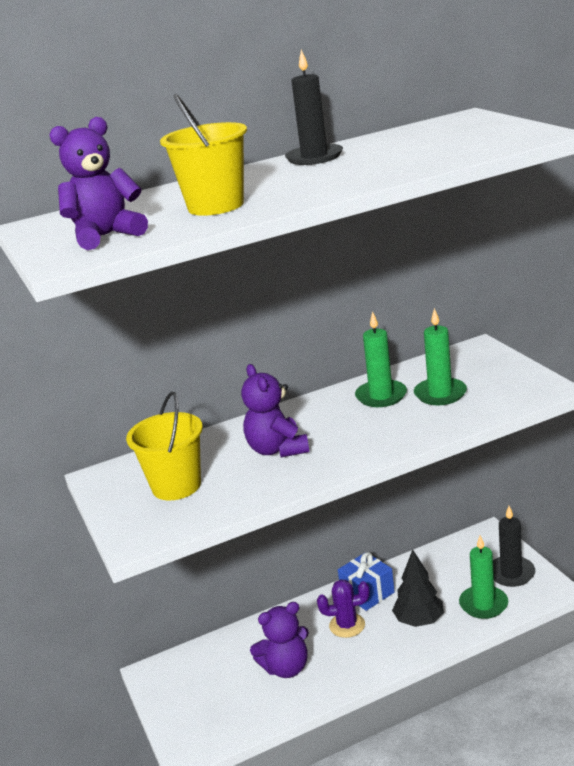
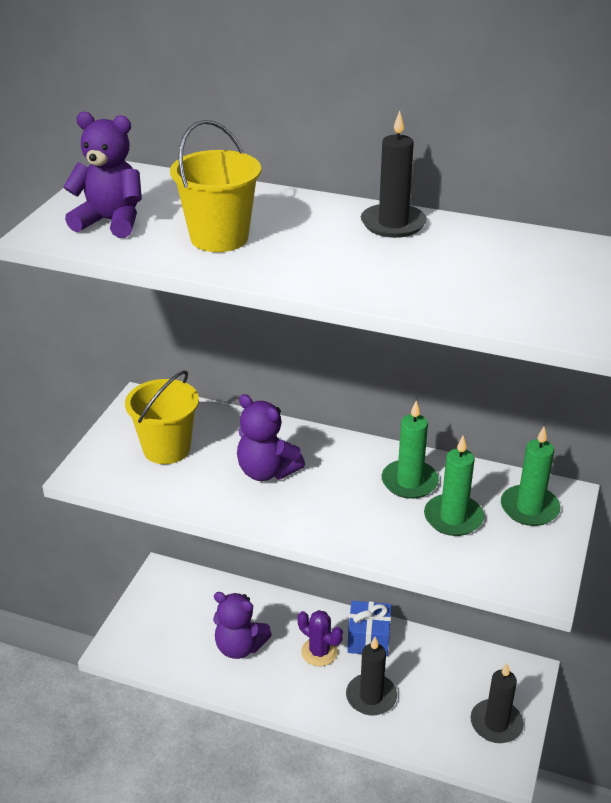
camera: 40 degrees right, 10 degrees up
(277, 449) = (266, 471): purple teddy bear -> purple teddy bear turned 75 degrees counterclockwise
(419, 621) = (371, 697): black tree -> black candle
(483, 604) = (436, 729): green candle -> green candle (529, 508)

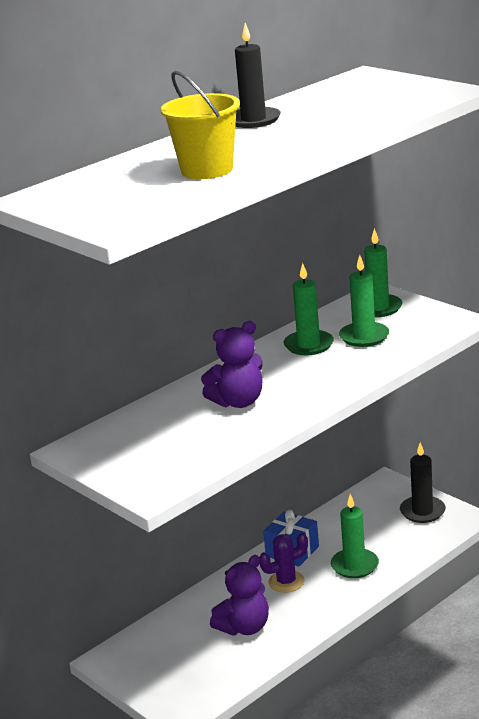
camera: 60 degrees left, 10 degrees down
(110, 222) = (127, 203): purple teddy bear -> none
(166, 449) = (159, 445): yellow bucket -> none
(371, 697) = (354, 566): black candle -> green candle

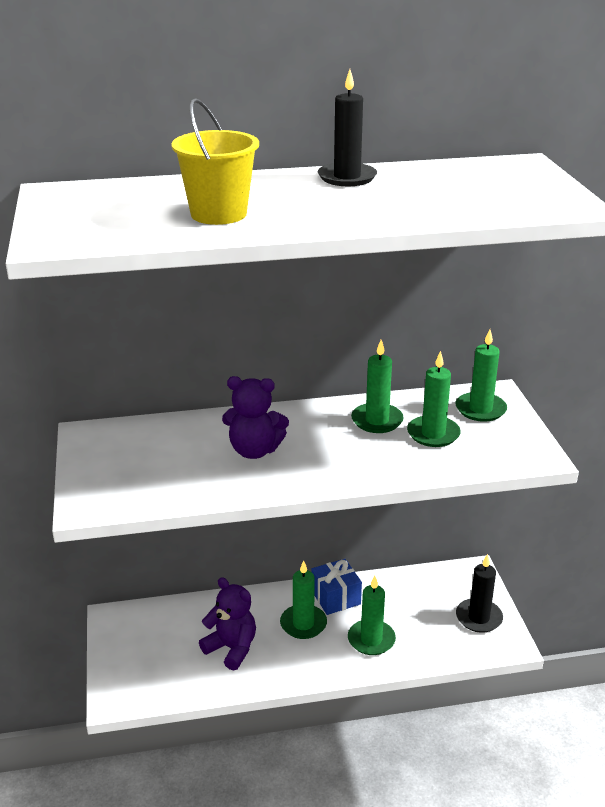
camera: 30 degrees right, 5 degrees up
(244, 627) = (231, 648): purple teddy bear -> purple teddy bear turned 135 degrees counterclockwise
(286, 582) = (303, 624): purple cactus -> green candle

